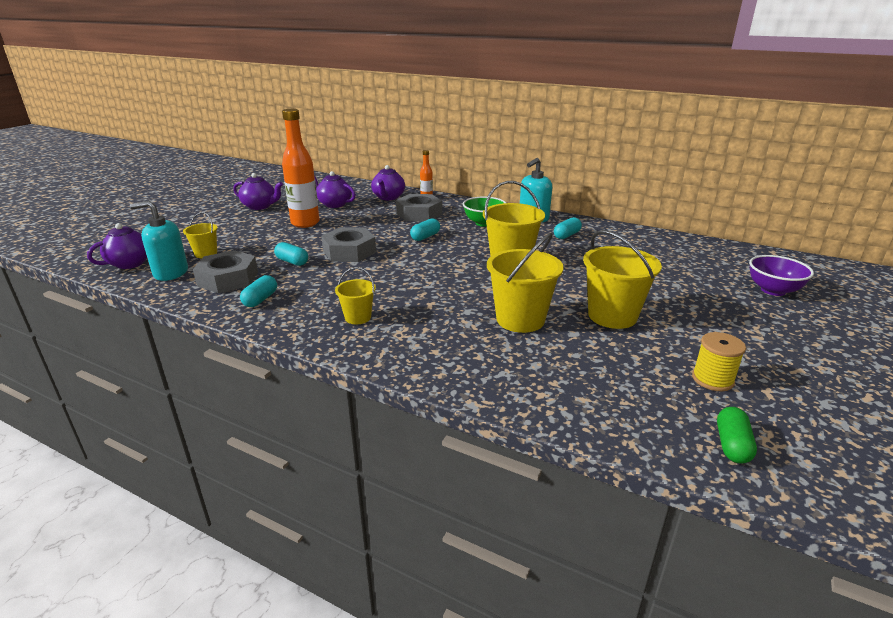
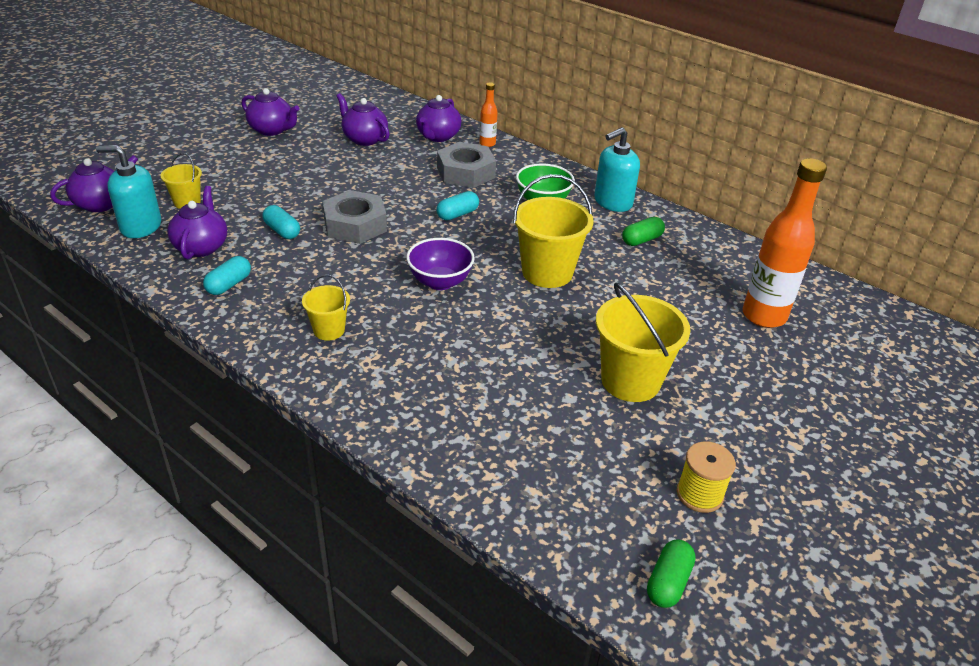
camera: 10 degrees right, 10 degrees up
(228, 279) = (201, 247): grey nut -> purple teapot
(305, 223) = (318, 168): orange bottle -> orange bottle (764, 316)
(520, 319) = (516, 367): yellow bucket -> none
(567, 235) = (642, 240): turquoise capsule -> green capsule
(773, 290) = (864, 377): purple bowl -> purple bowl (440, 282)

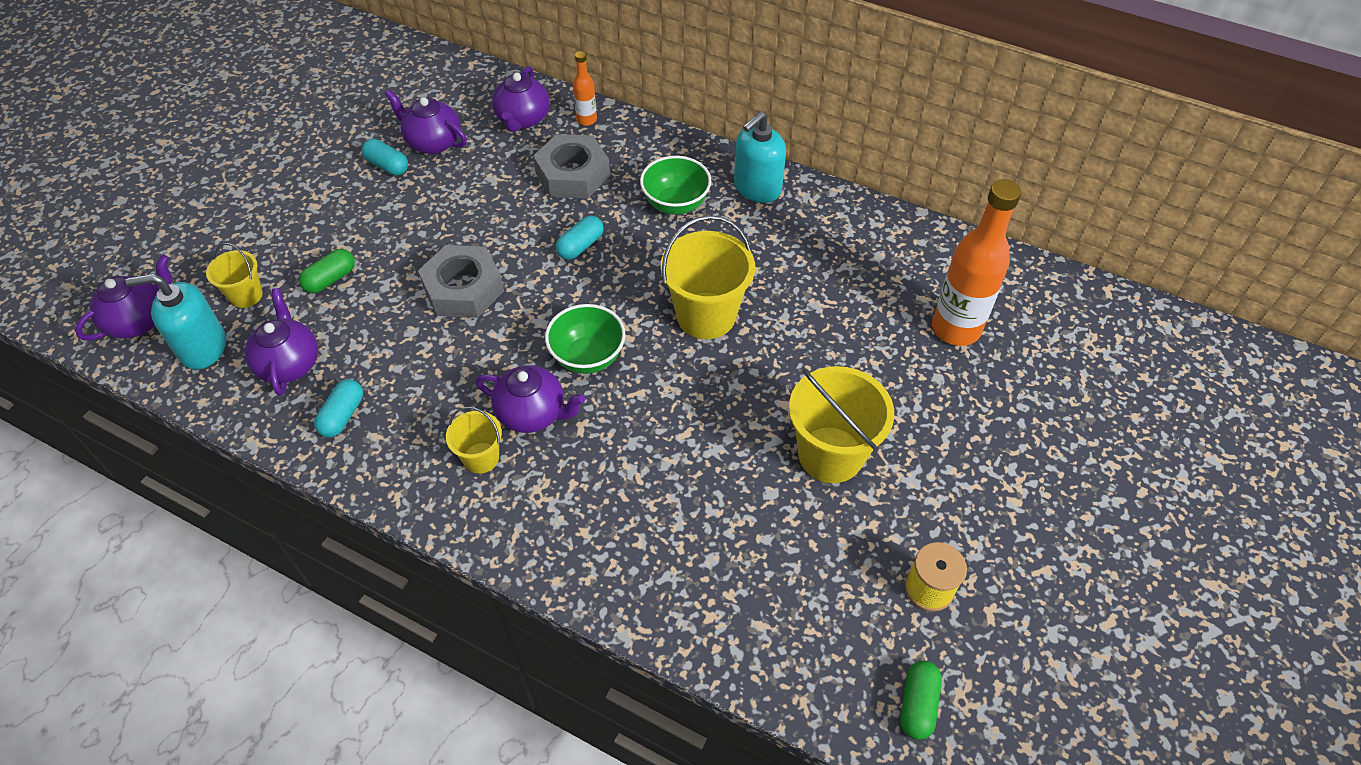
camera: 10 degrees left, 15 degrees up
(272, 130) = (311, 150): purple teapot -> purple teapot (532, 413)
(282, 231) = (378, 317): turquoise capsule -> turquoise capsule (387, 166)
(440, 282) = (588, 357): purple bowl -> green bowl
(642, 240) = (802, 242): green capsule -> green capsule (330, 279)

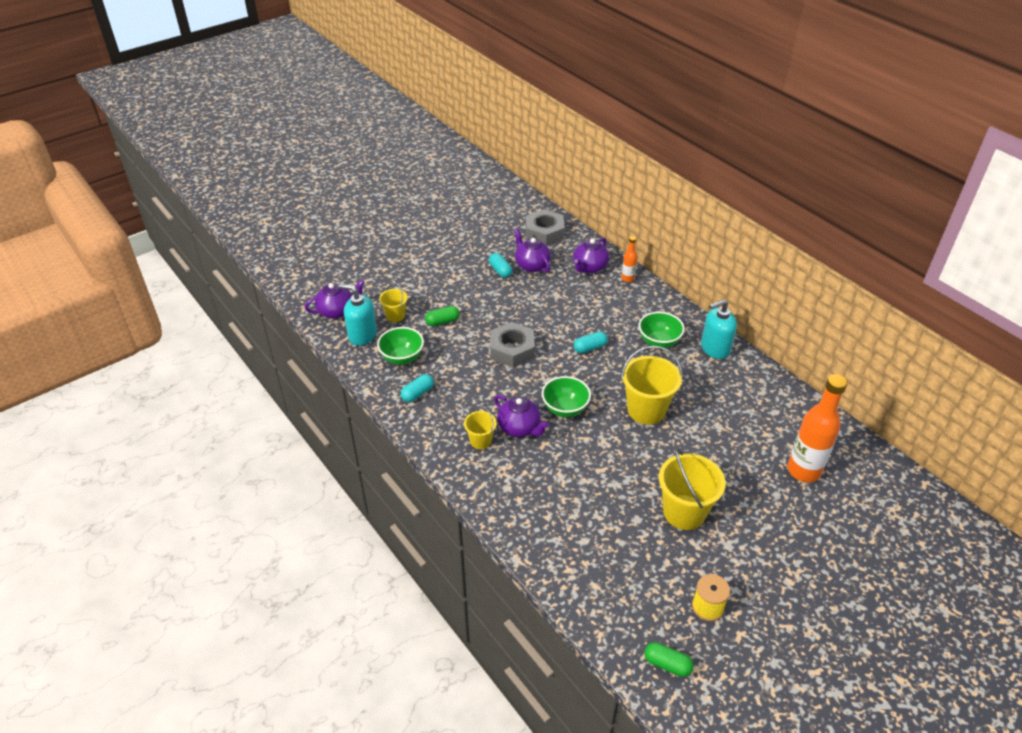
camera: 25 degrees right, 10 degrees down
(289, 364) = (402, 358): purple teapot -> green bowl
(572, 174) = (604, 307): grey nut -> grey nut (544, 232)
(917, 704) = (667, 664): green capsule -> green capsule turned 75 degrees clockwise

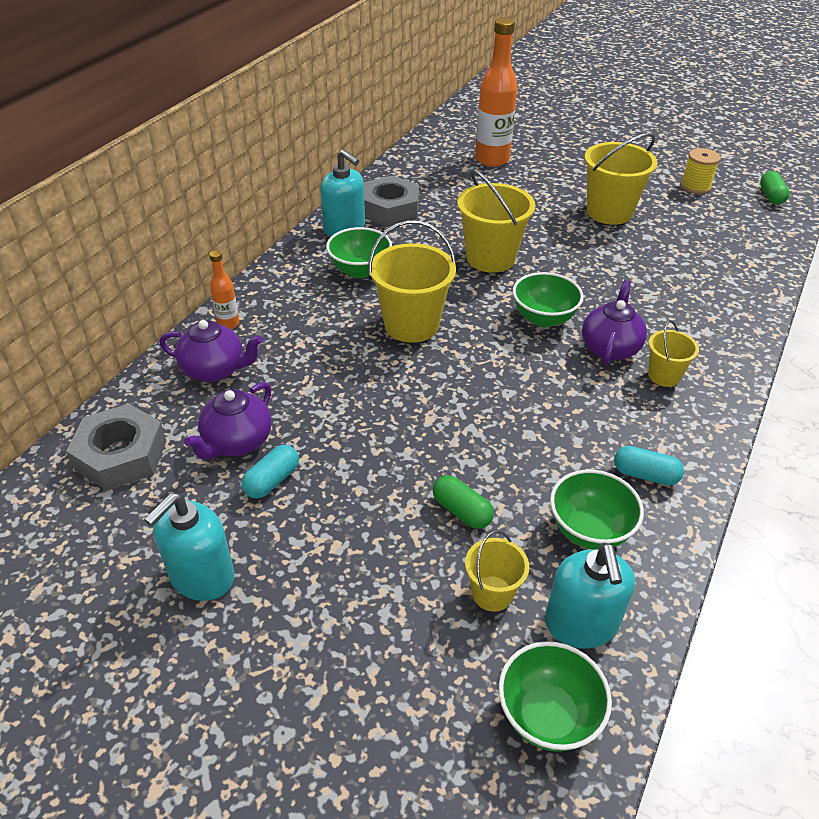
camera: 115 degrees left, 0 degrees up
(337, 311) = (547, 715): purple teapot -> green bowl
(462, 244) = (201, 576): none -> turquoise soap dispenser
(512, 350) = (470, 400): grey nut -> grey nut (390, 209)
(590, 348) = (411, 325): turquoise capsule -> yellow bucket

